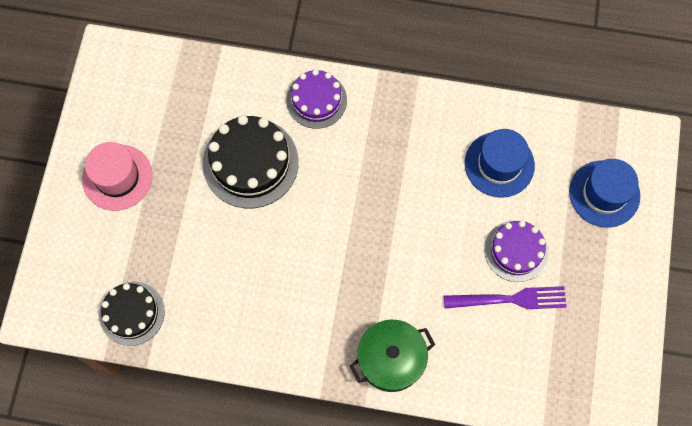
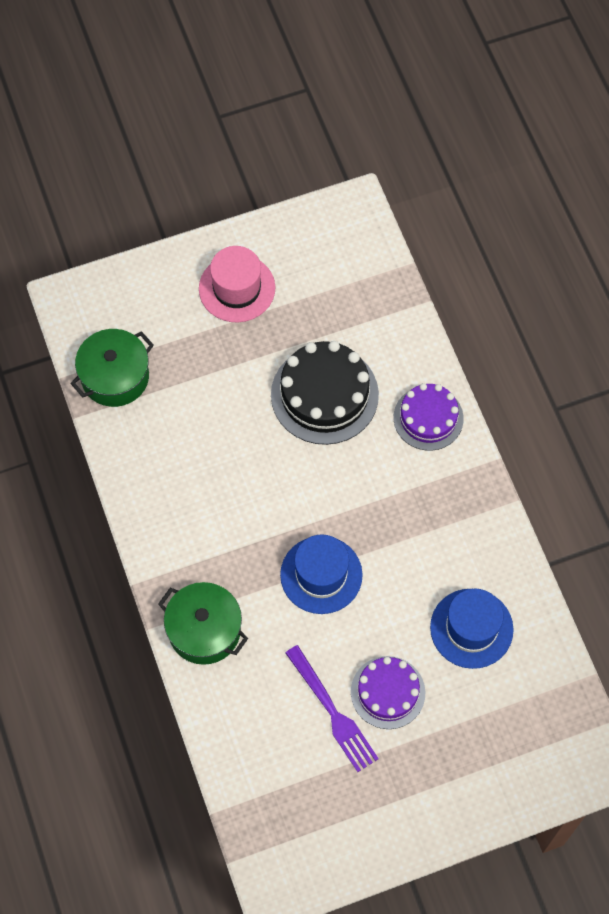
camera: 60 degrees right, 5 degrees down
(132, 313) = (115, 377): black cake -> green pot
(604, 194) = (506, 750): blue hat -> blue hat (321, 575)

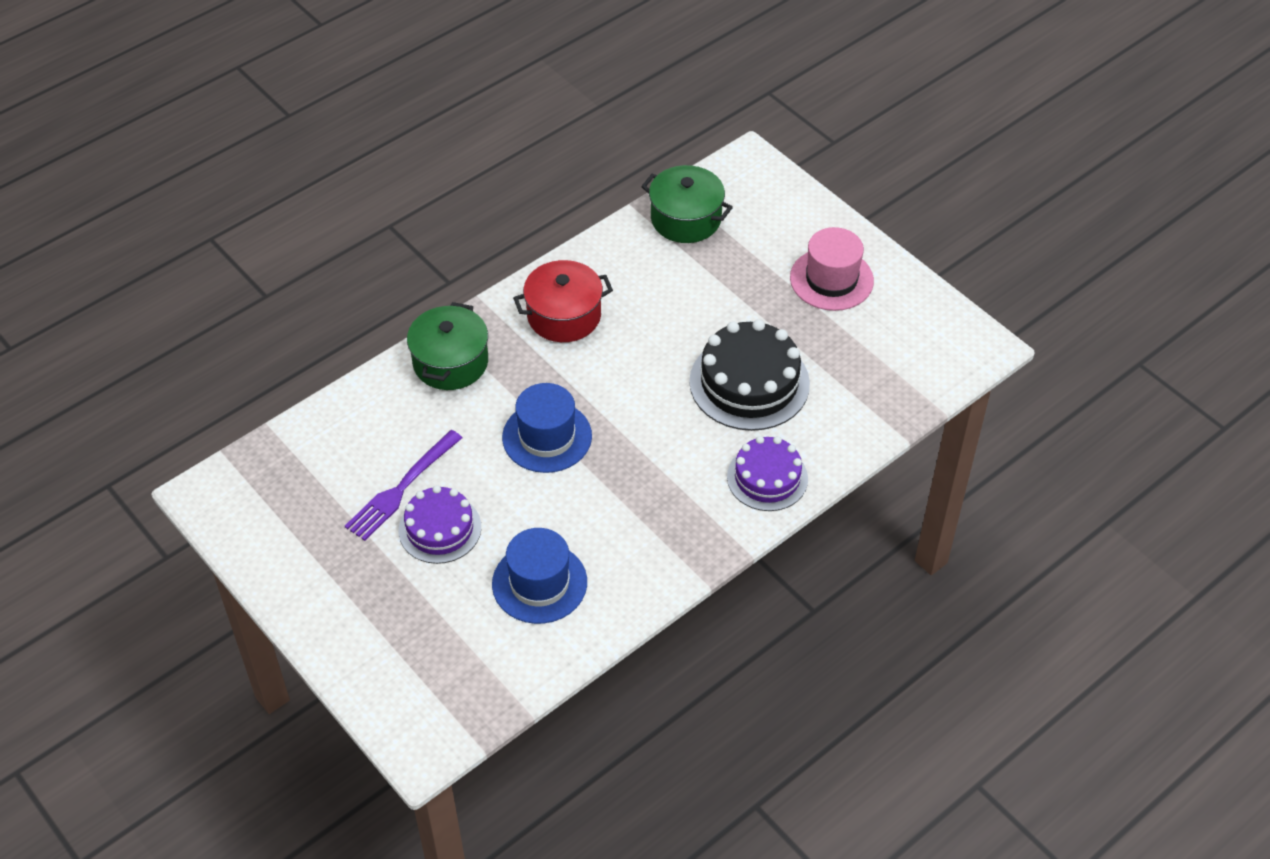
camera: 70 degrees right, 15 degrees down
(188, 517) = (564, 315): none -> red pot

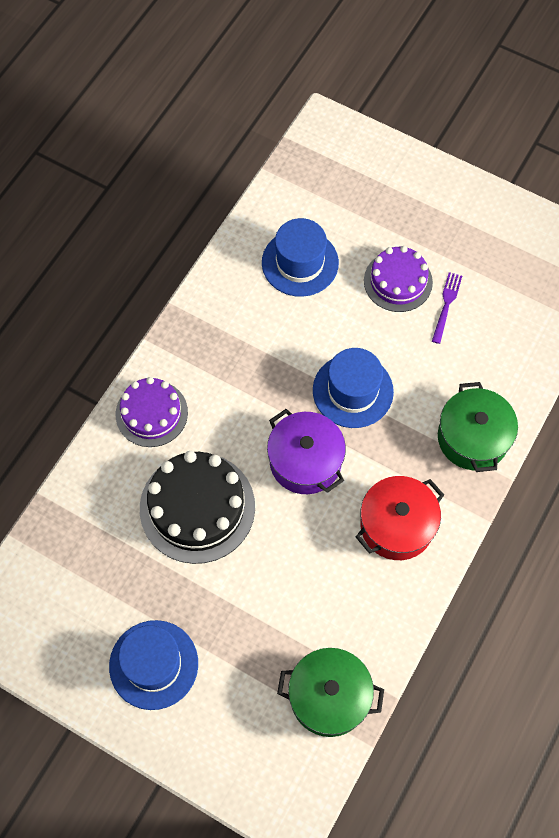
camera: 160 degrees right, 15 degrees up
(401, 489) = (446, 305): purple fork -> purple fork, size x0.62
(625, 390) = (305, 461): none -> purple pot
(831, 279) = (153, 664): pink hat -> blue hat

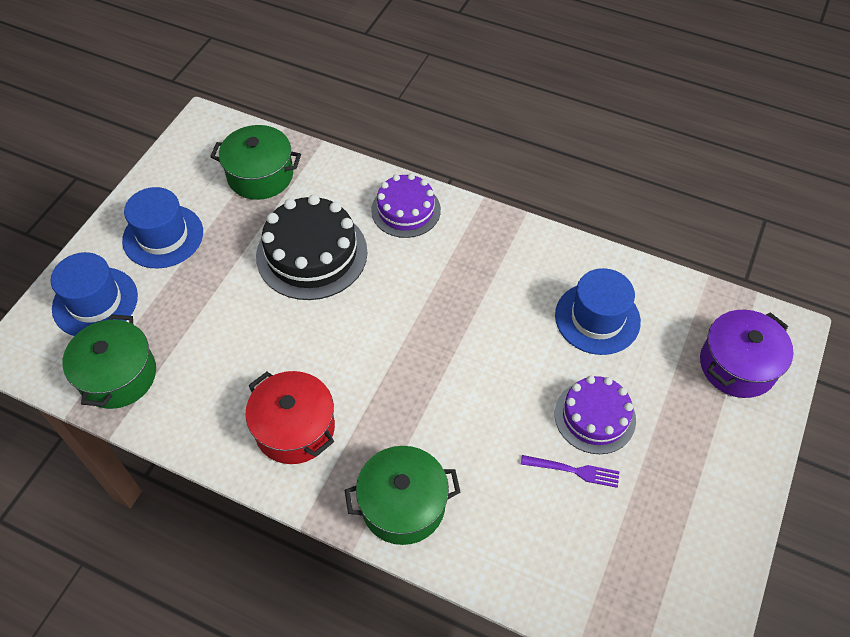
camera: 85 degrees right, 10 degrees down
(80, 560) = (260, 175): none -> green pot
(305, 461) = (364, 339): purple pot -> purple pot (737, 365)
(353, 391) = (449, 378): blue hat -> blue hat (95, 302)

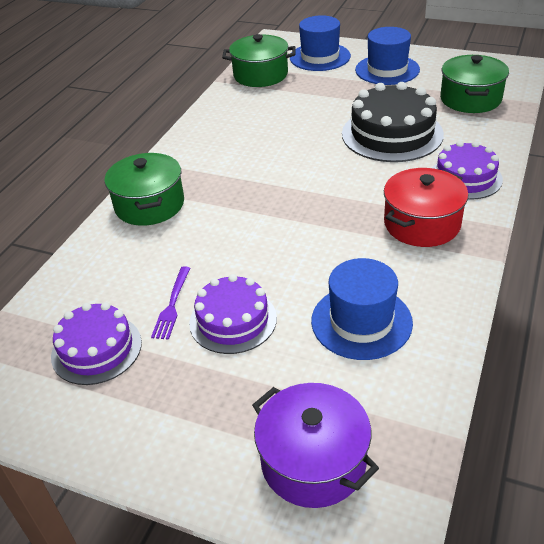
camera: 90 degrees right, 15 degrees down
(295, 428) = (219, 147): red pot -> red pot (422, 224)
(632, 537) = (96, 349): none -> purple cake

